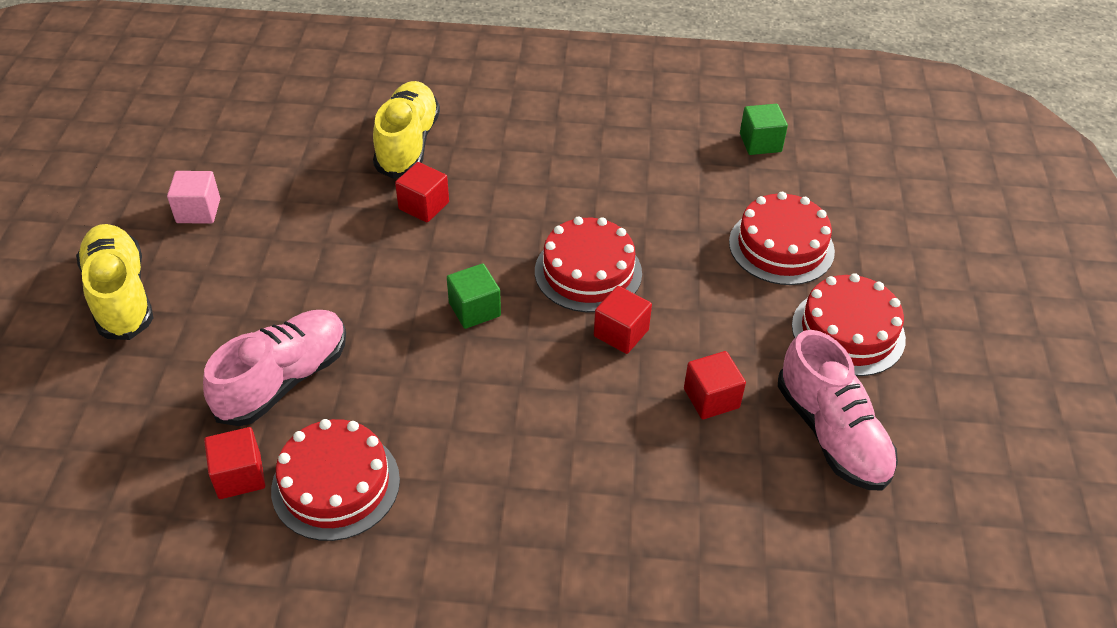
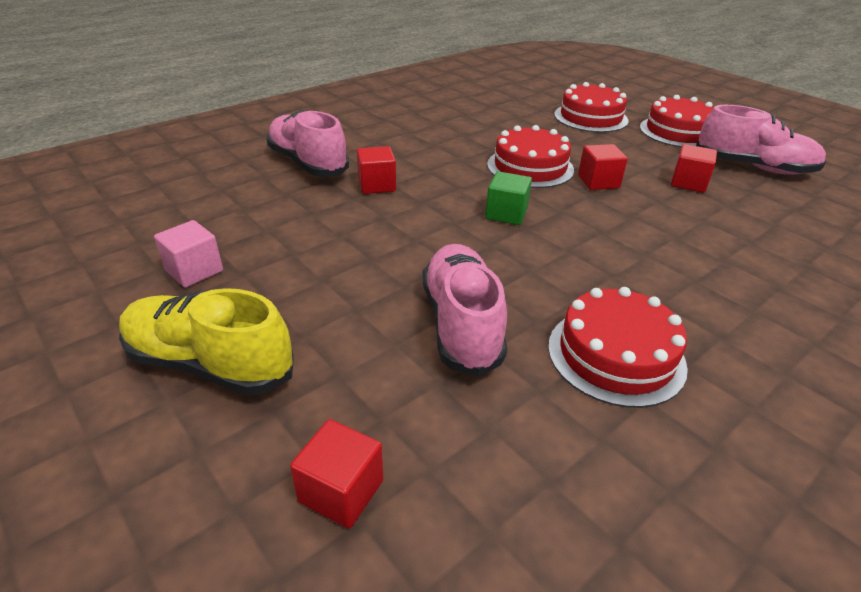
camera: 45 degrees left, 10 degrees down
(239, 476) = (547, 405): red cube -> red cube (341, 491)
(408, 144) = (308, 163): yellow shoe -> pink shoe
(760, 143) = (504, 89): green cube -> none

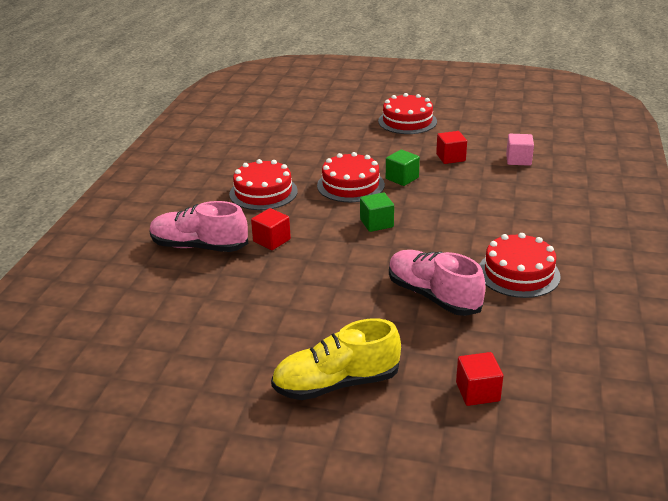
camera: 35 degrees left, 5 degrees down
(194, 270) = (242, 347): pink cube -> pink cube (518, 160)
(590, 117) = (342, 130): red cake -> red cake (263, 192)
(598, 182) = (402, 178): red cube -> green cube
(753, 167) = (473, 132): pink shoe -> none

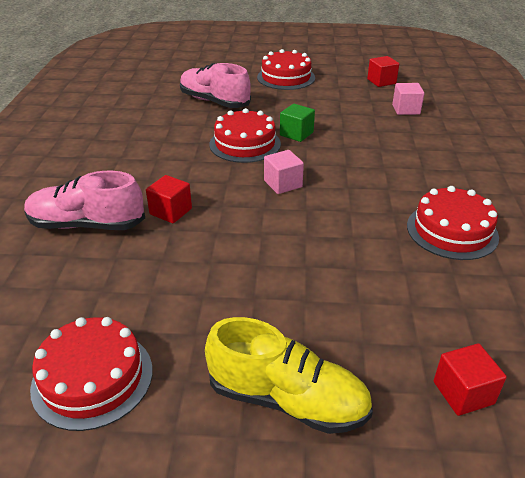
camera: 10 degrees left, 5 degrees up
(263, 192) = (152, 157): red cake -> red cake (92, 378)
(336, 383) = (287, 399): yellow shoe -> yellow shoe turned 135 degrees counterclockwise
(376, 223) = (283, 184): green cube -> pink cube
(433, 296) = (369, 266): pink shoe -> pink shoe (214, 102)
(450, 157) = (339, 110): red cube -> red cube (381, 81)

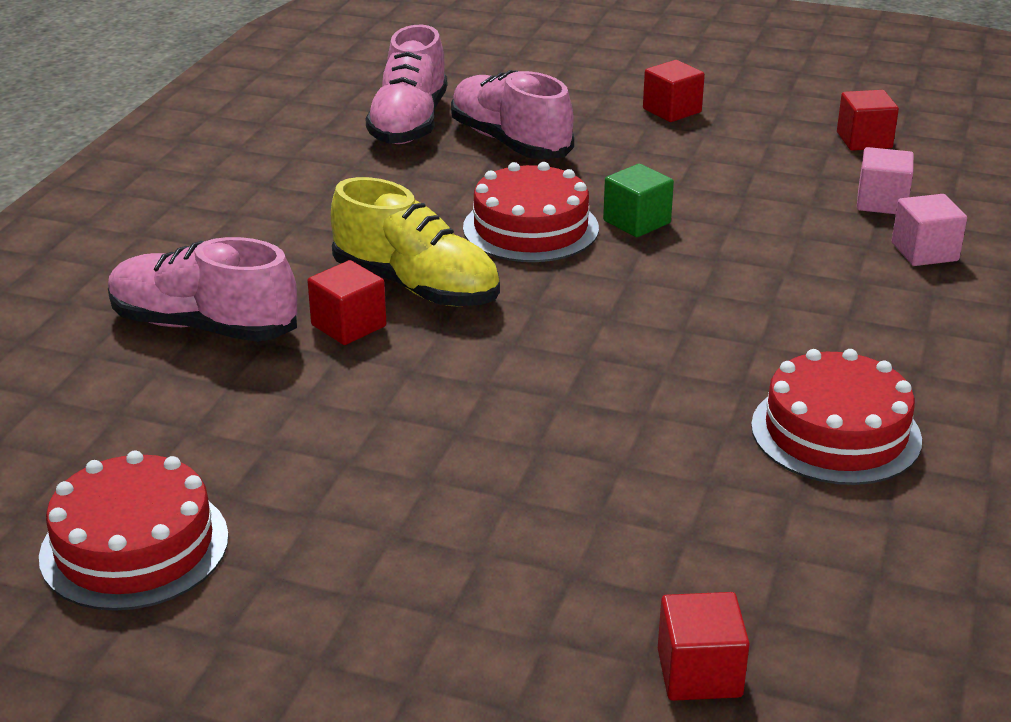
camera: 15 degrees right, 5 degrees down
(158, 98) = (409, 123): none -> pink shoe
(283, 184) = (566, 308): pink cube -> pink cube (924, 252)
(286, 77) = (672, 110): red cake -> red cube
(287, 399) = (411, 628): yellow shoe -> yellow shoe (416, 286)

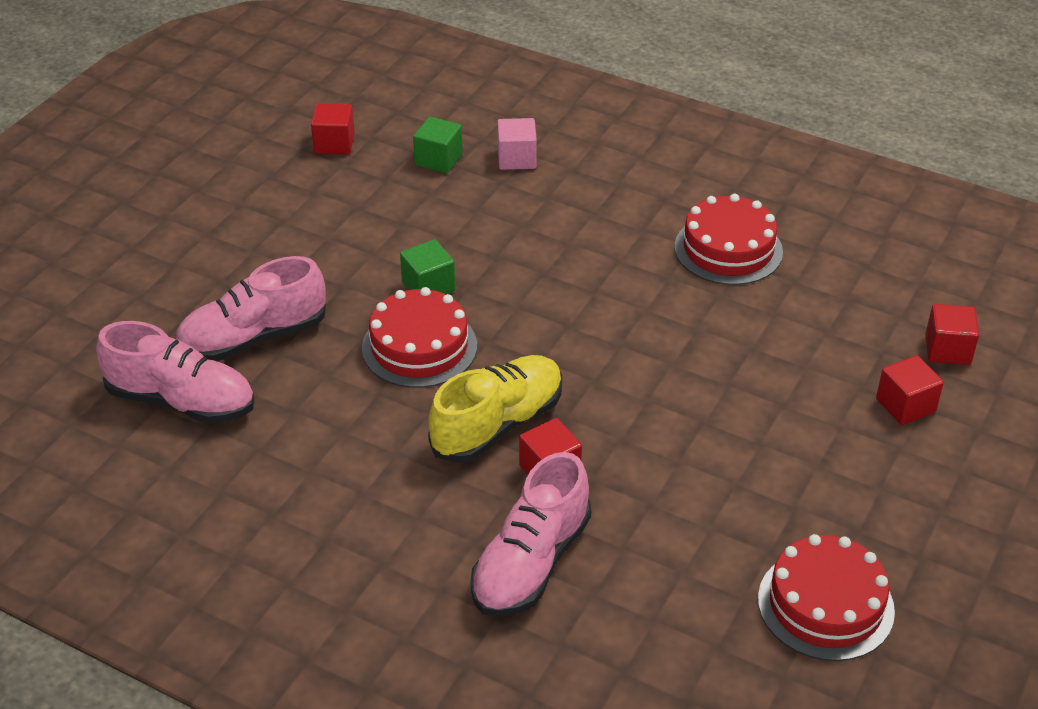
camera: 80 degrees left, 10 degrees up
(672, 110) = (232, 232): red cube -> red cube (905, 405)
(881, 202) = (438, 160): pink cube -> green cube

